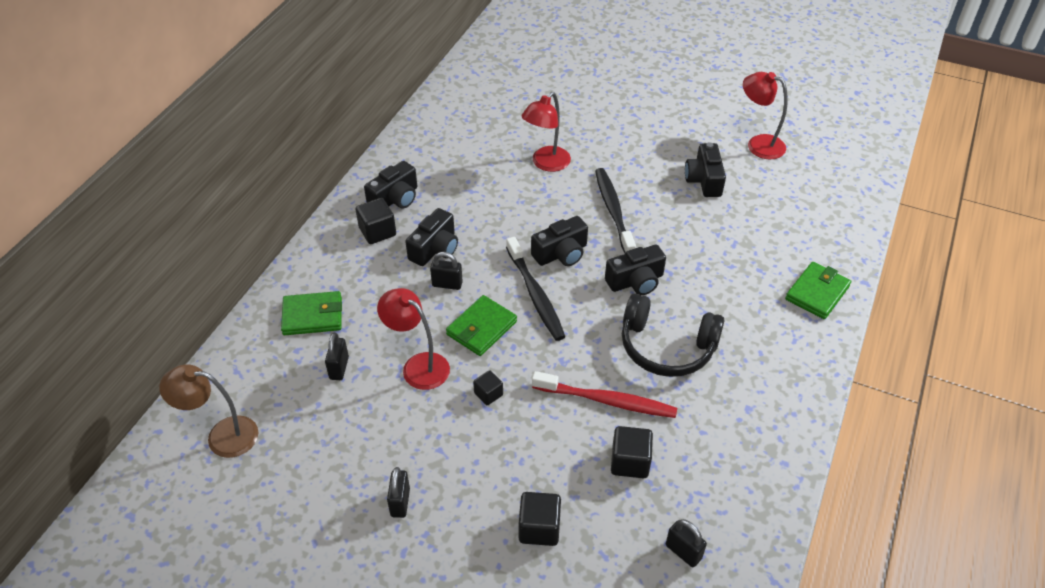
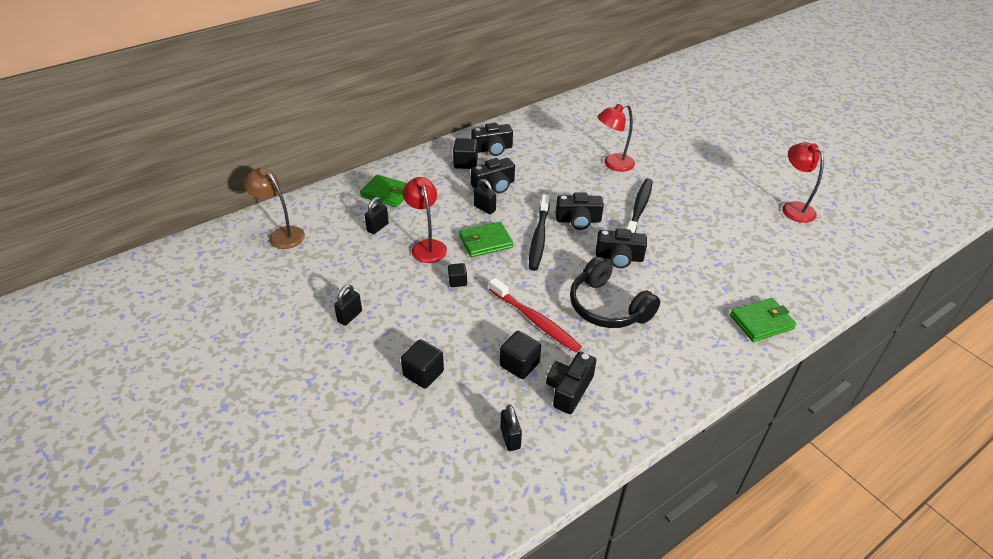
camera: 30 degrees right, 5 degrees down
(704, 180) = (727, 215): black camera -> black camera (569, 389)

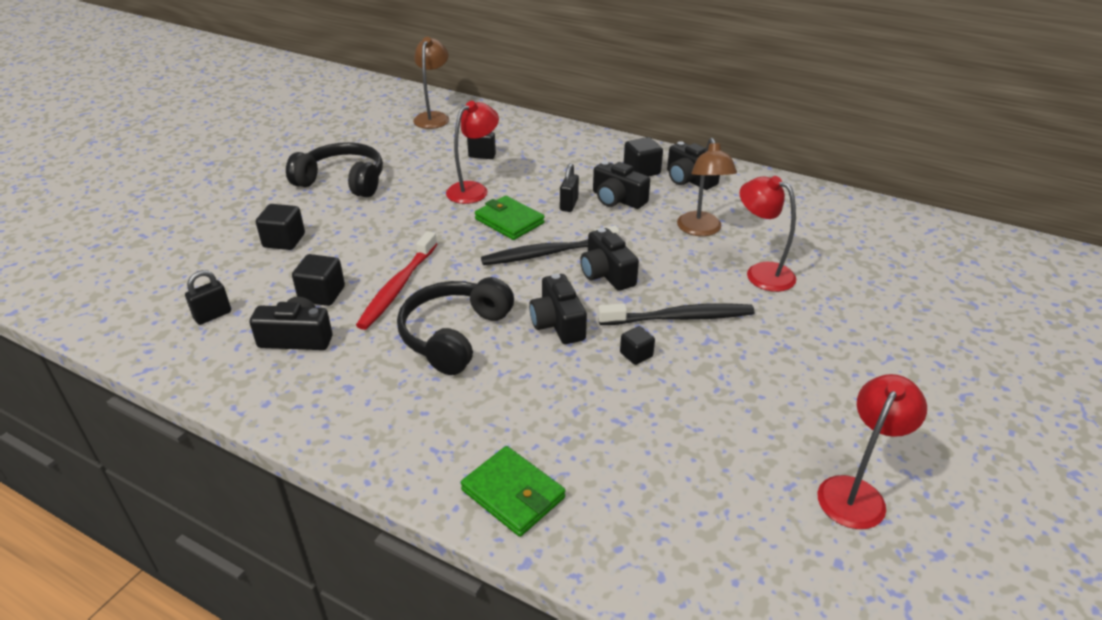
camera: 65 degrees right, 5 degrees down
(350, 316) = (343, 181): black padlock -> black headphones
(386, 193) = (540, 144): green wallet -> none
(457, 281) = (431, 222): black cube -> black cube (636, 354)
(555, 167) = (701, 230): none -> brown lamp

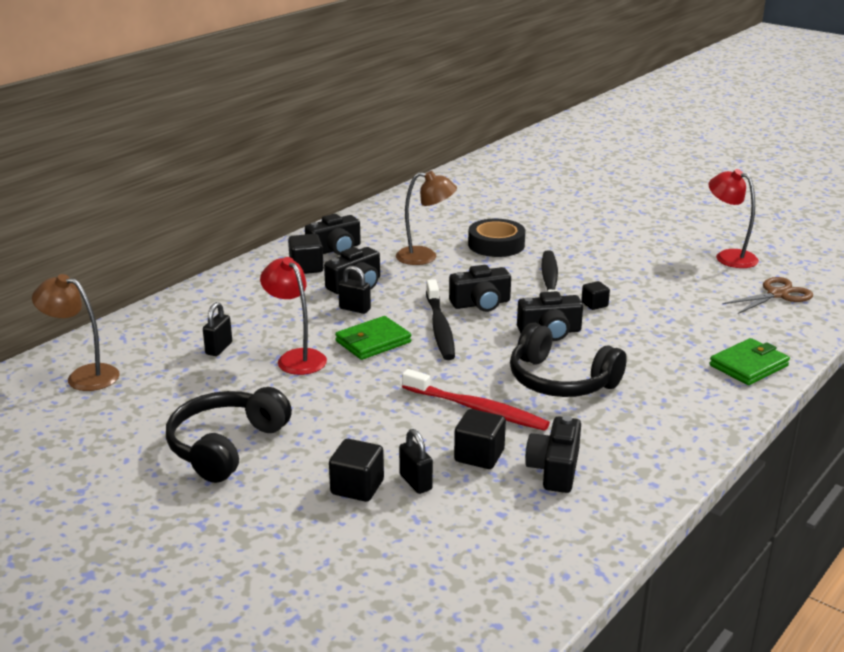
camera: 80 degrees left, 10 degrees down
(213, 315) = (505, 531): black padlock -> black padlock (415, 482)
(744, 545) = (777, 294): none -> brown scissors
(761, 273) = (496, 244): red lamp -> black tape

